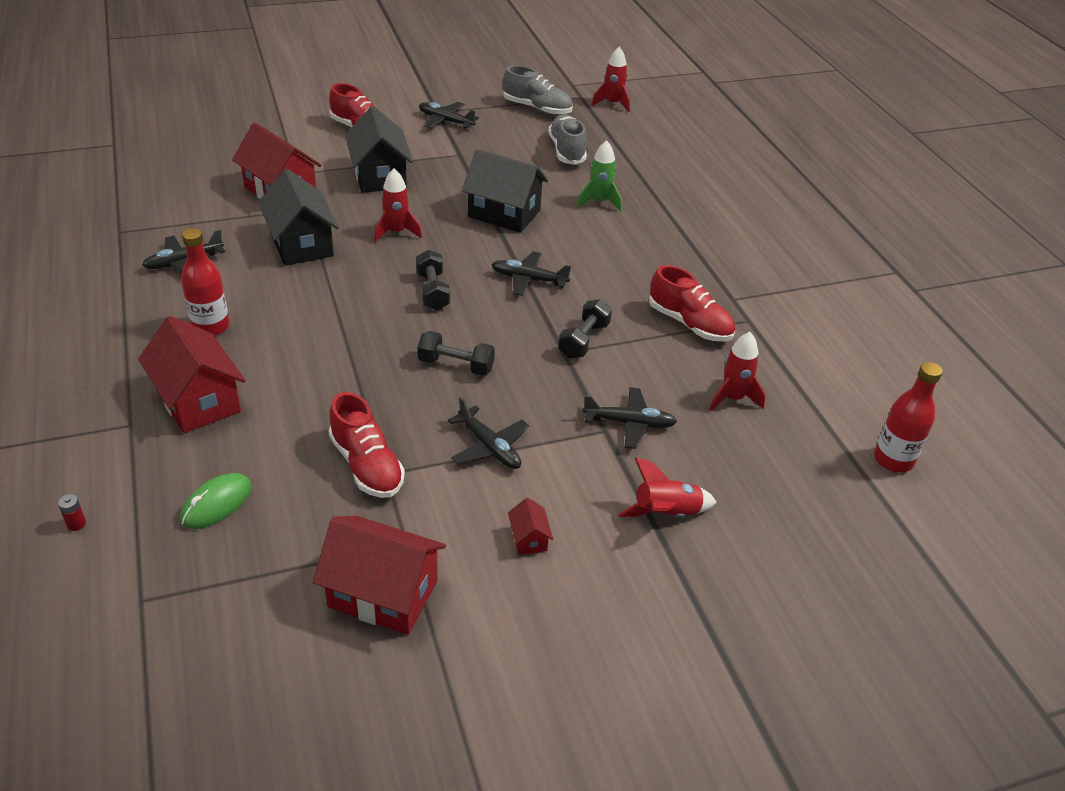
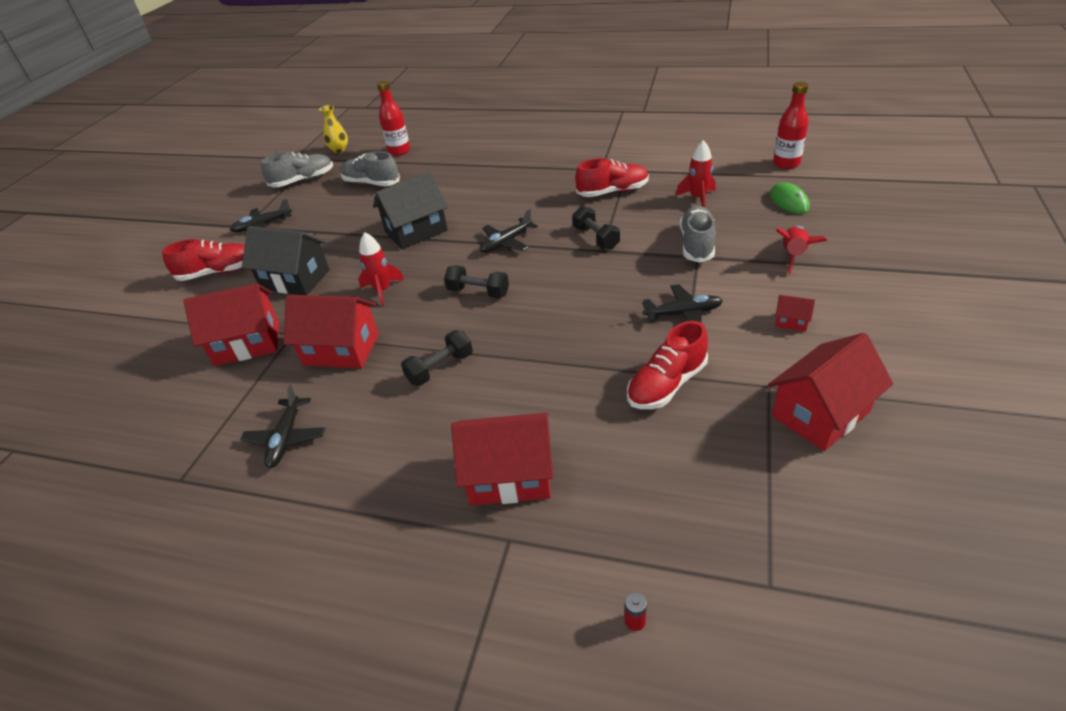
camera: 50 degrees left, 0 degrees up
(211, 326) = (406, 441): red bottle -> red bottle (399, 151)
(216, 504) = (663, 496): green mouse -> green mouse (789, 201)
(301, 244) = (341, 350): black house -> red house
(367, 465) = (666, 384): red shoe -> red shoe turned 135 degrees clockwise
(456, 365) = (578, 304): black dumbbell -> black dumbbell (440, 368)
(599, 202) = (448, 187): green rocket -> none
(612, 103) = (339, 149): red rocket -> yellow vase
(629, 423) = (696, 244): black plane -> grey shoe

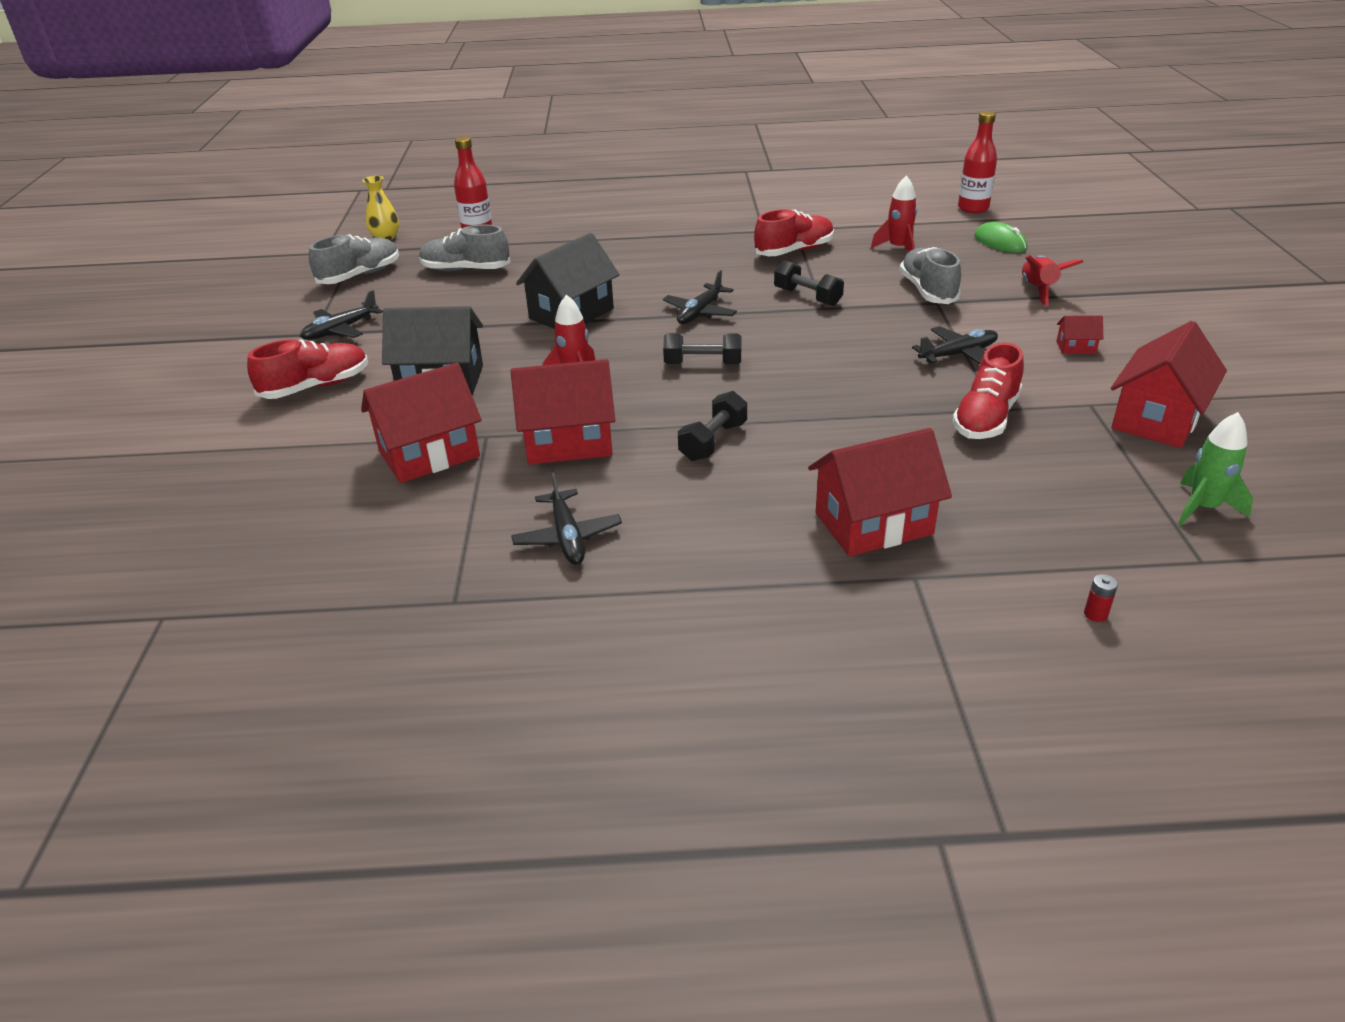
camera: 20 degrees left, 5 degrees down
(806, 524) = (1203, 508): none -> green rocket

